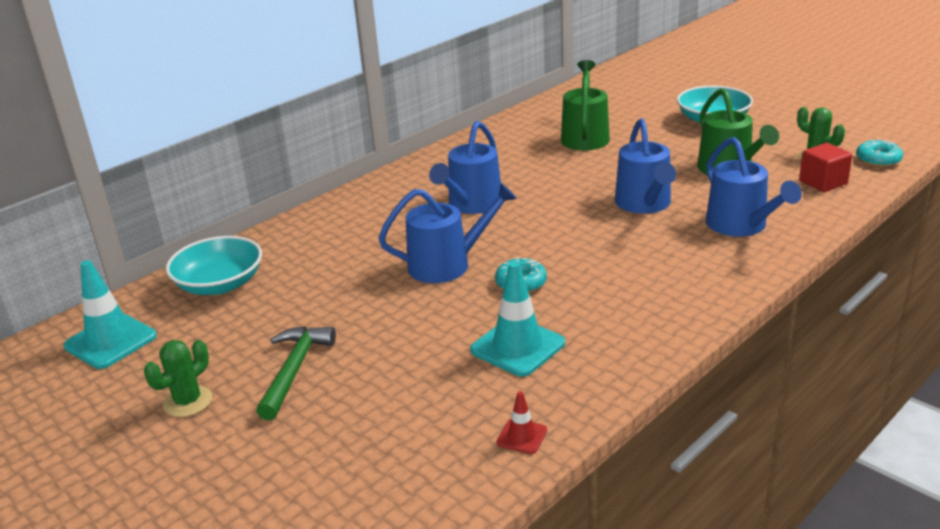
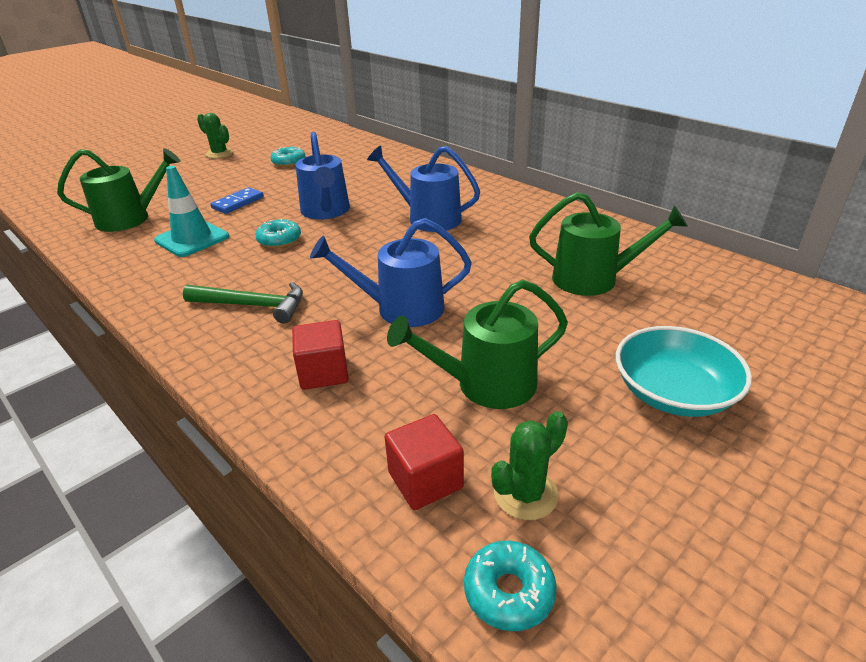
camera: 90 degrees right, 5 degrees up
(111, 341) = (293, 131): turquoise traffic cone -> none
(220, 284) = (340, 147): turquoise bowl -> none
(265, 320) = (289, 162): none -> turquoise donut
(294, 370) = (227, 174): green hammer -> green hammer (253, 305)
(409, 335) = (238, 203): none -> blue domino
(451, 424) = (130, 219): none -> green watering can
(522, 436) = (94, 240): red traffic cone -> none
(740, 225) = (323, 372): blue watering can -> red cube

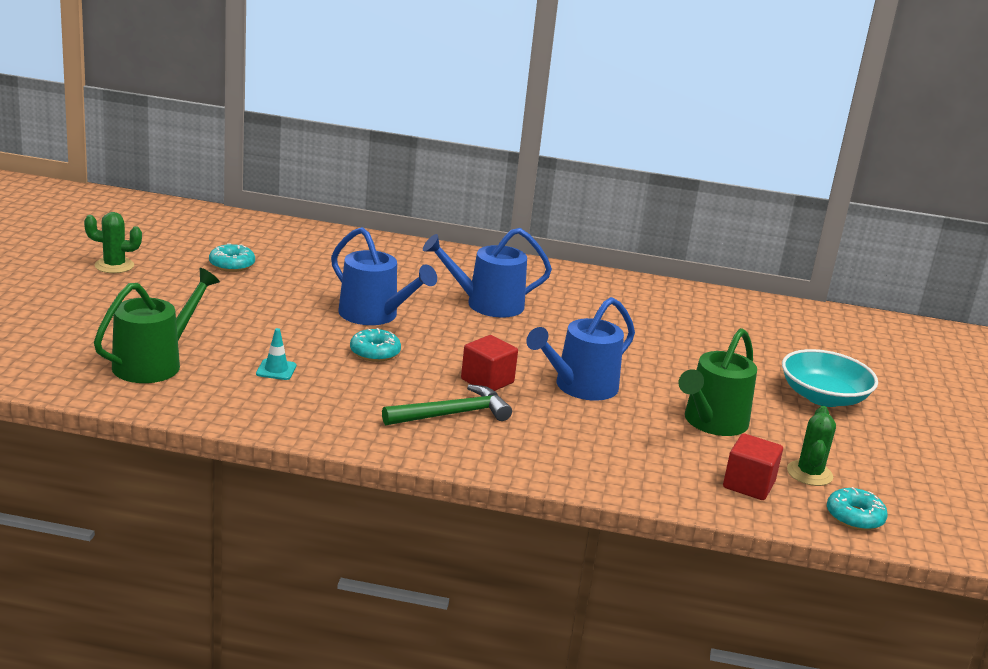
camera: 40 degrees left, 10 degrees down
(192, 239) = (276, 370): turquoise traffic cone -> turquoise traffic cone, size x0.50
(238, 203) = (257, 323): blue domino -> none
(323, 372) = (592, 446): red cube -> red cube (487, 381)
(593, 279) = (689, 332): green watering can -> none

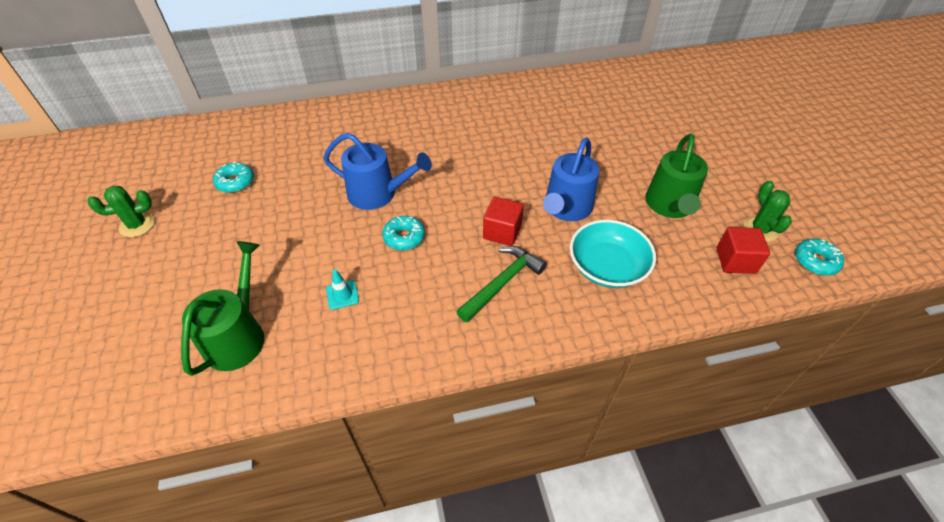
camera: 20 degrees left, 25 degrees up
(487, 304) = (449, 146): blue watering can -> none
(823, 397) = (713, 147): turquoise bowl -> turquoise bowl (607, 267)

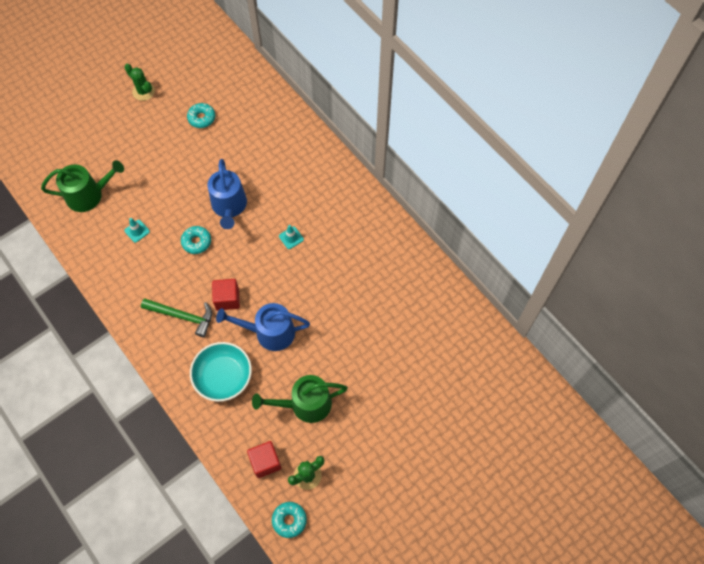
camera: 65 degrees right, 15 degrees up
(456, 157) = (291, 238): none -> turquoise traffic cone

